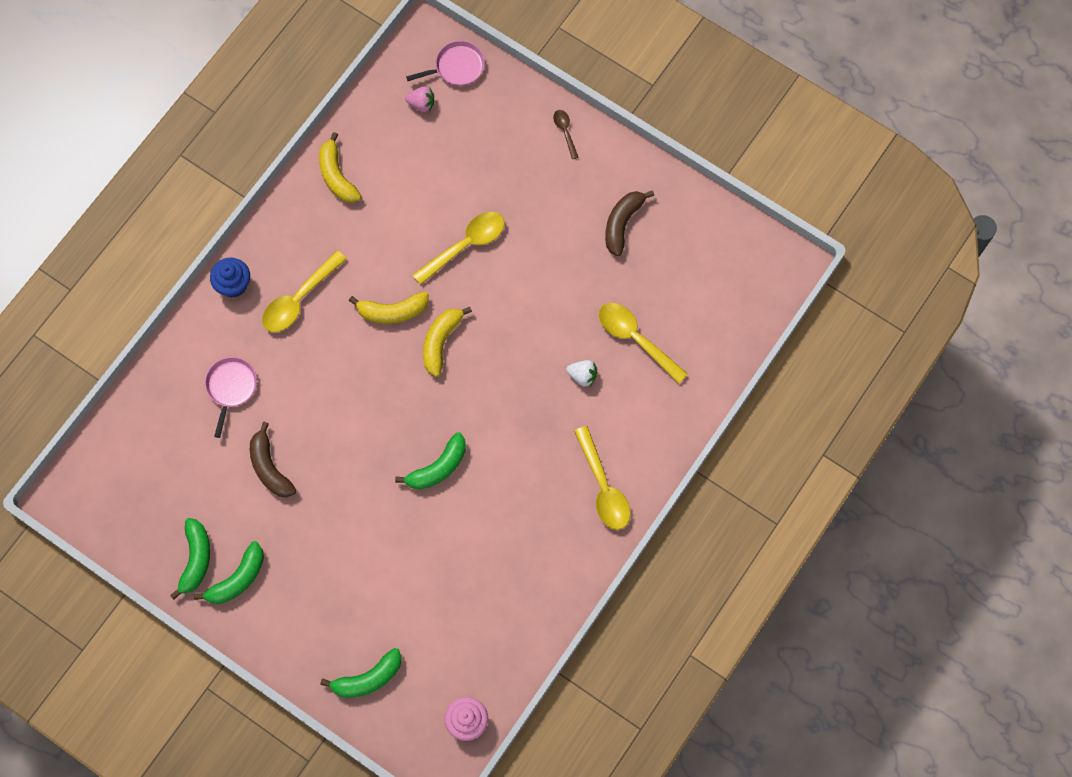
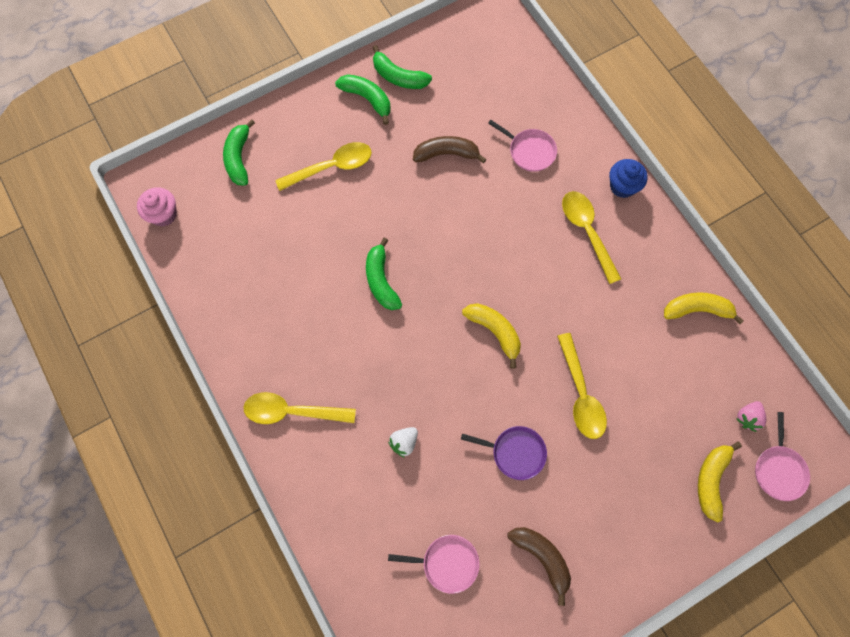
camera: 115 degrees right, 0 degrees up
(238, 579) = (367, 99): green banana -> green banana turned 150 degrees clockwise
(392, 311) = (542, 303): yellow banana -> yellow banana (711, 480)
(545, 279) = (515, 452): none -> purple pan
(565, 132) = (666, 547): brown spoon -> none
(636, 339) = (416, 511): yellow spoon -> yellow spoon (331, 167)
(665, 296) = (447, 563): none -> pink pan

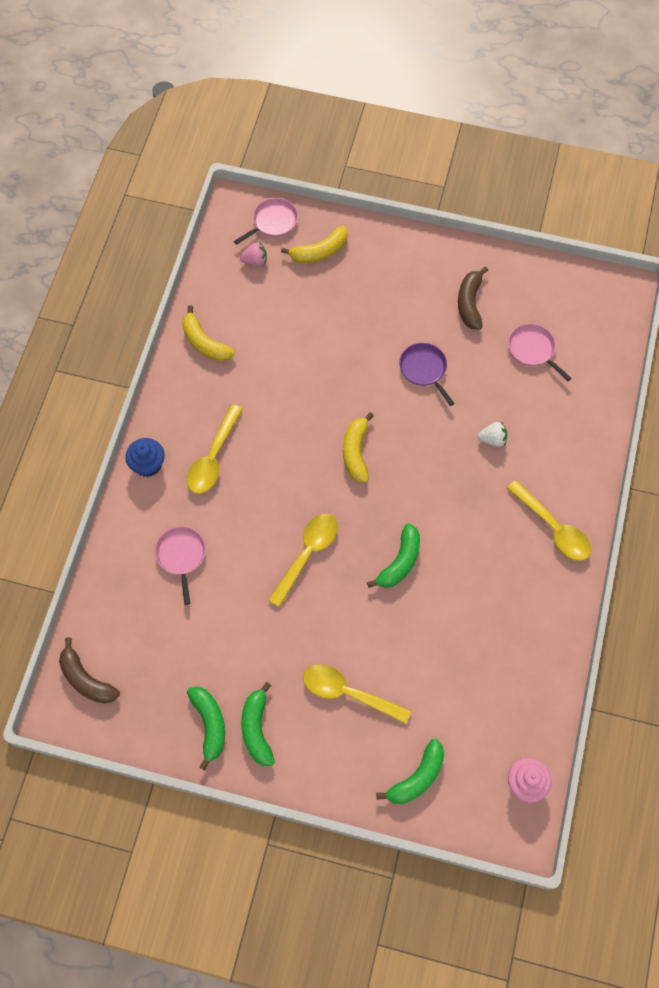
camera: 135 degrees left, 5 degrees down
(446, 154) = (246, 615): brown banana -> brown banana (86, 679)
(580, 394) = (342, 364): yellow spoon -> yellow spoon (307, 554)

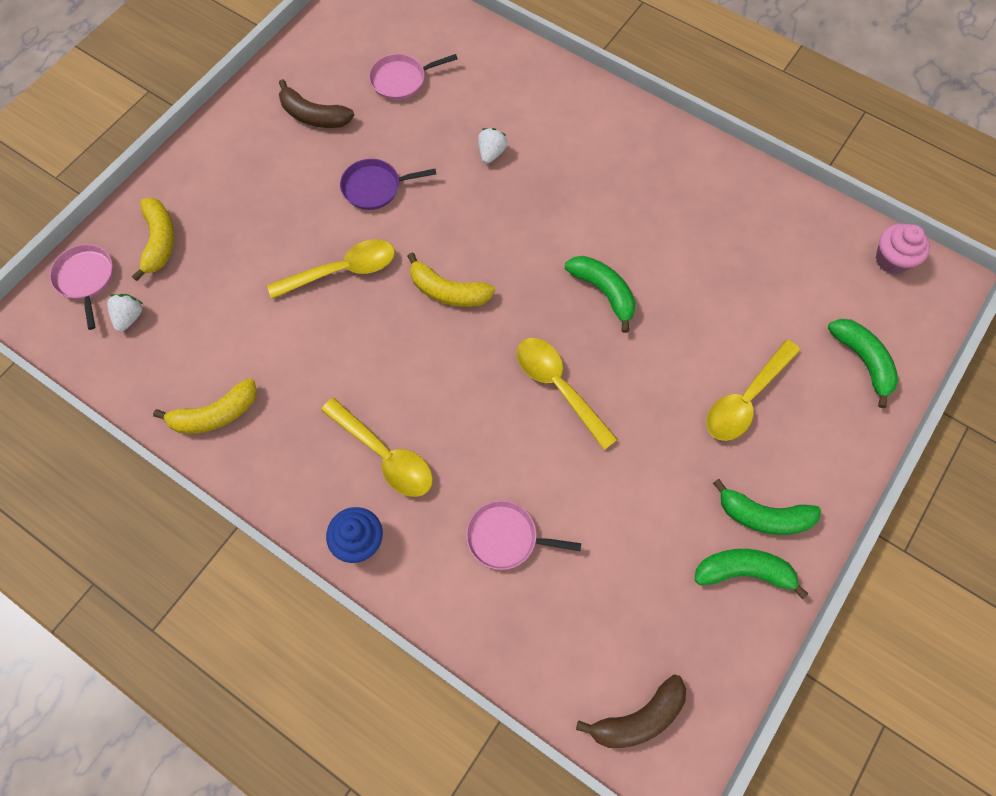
camera: 70 degrees left, 0 degrees up
(255, 261) = (129, 317): pink strawberry -> white strawberry
(553, 527) = (616, 136): yellow spoon -> yellow spoon (342, 271)

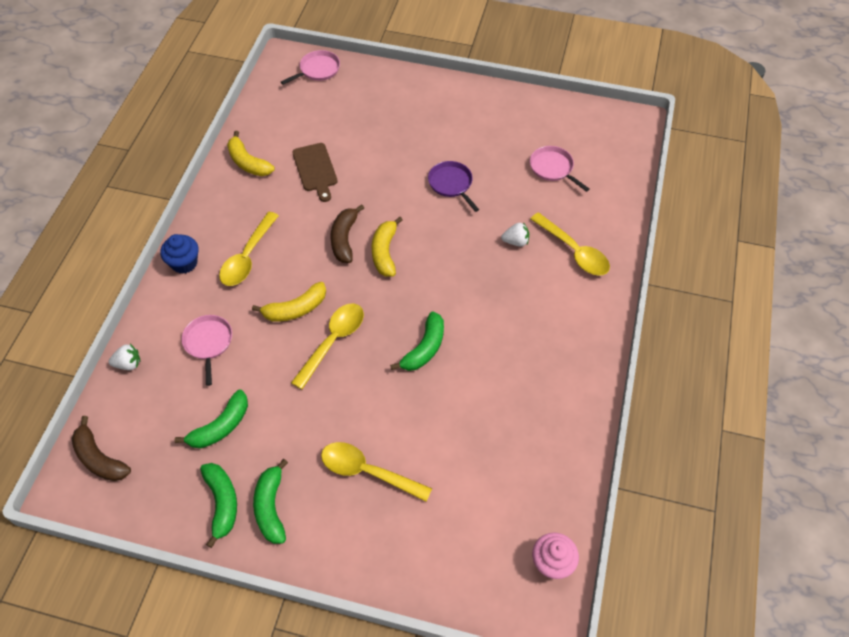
camera: 70 degrees right, 10 degrees down
(129, 317) = (299, 99): white strawberry -> white strawberry (128, 364)
(159, 241) = (358, 92): yellow banana -> yellow banana (296, 309)
(273, 332) = (315, 170): none -> brown cutting board
(314, 116) = (494, 131): brown banana -> brown banana (344, 239)
(342, 271) = (376, 189): yellow spoon -> yellow spoon (574, 251)
(863, 361) = (437, 557): green banana -> green banana (221, 426)

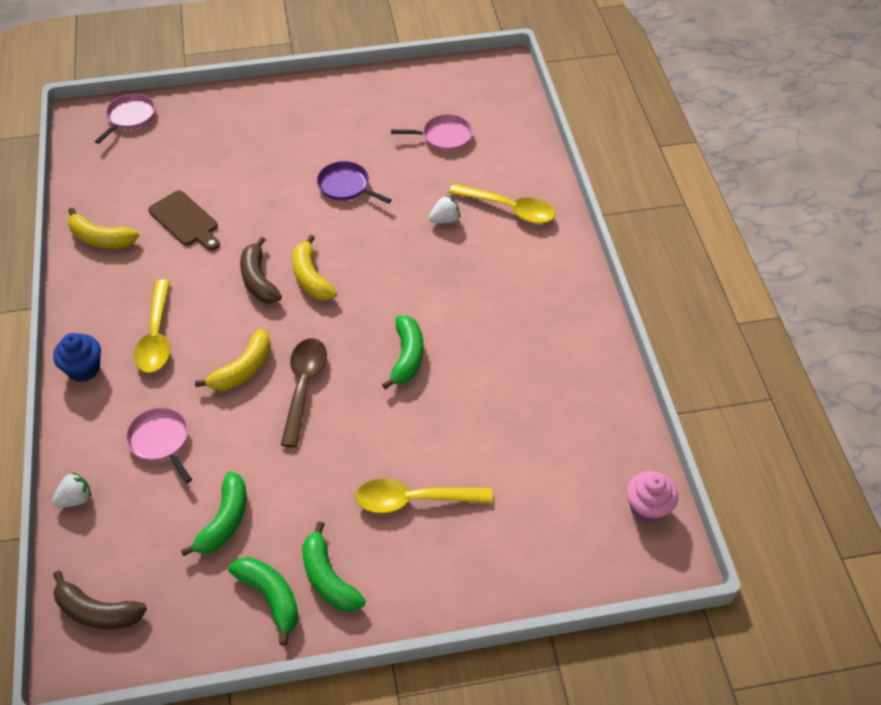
camera: 25 degrees left, 5 degrees down
(333, 341) = (303, 387): yellow spoon -> brown spoon
(553, 168) = (444, 136): pink pan -> pink pan turned 150 degrees clockwise

